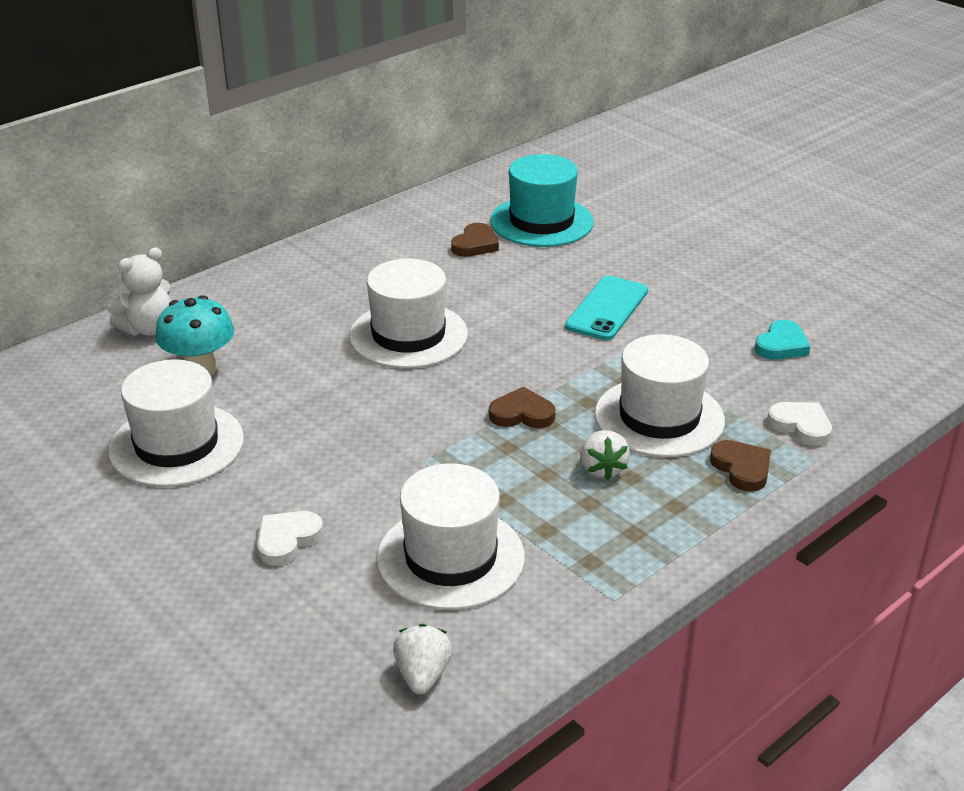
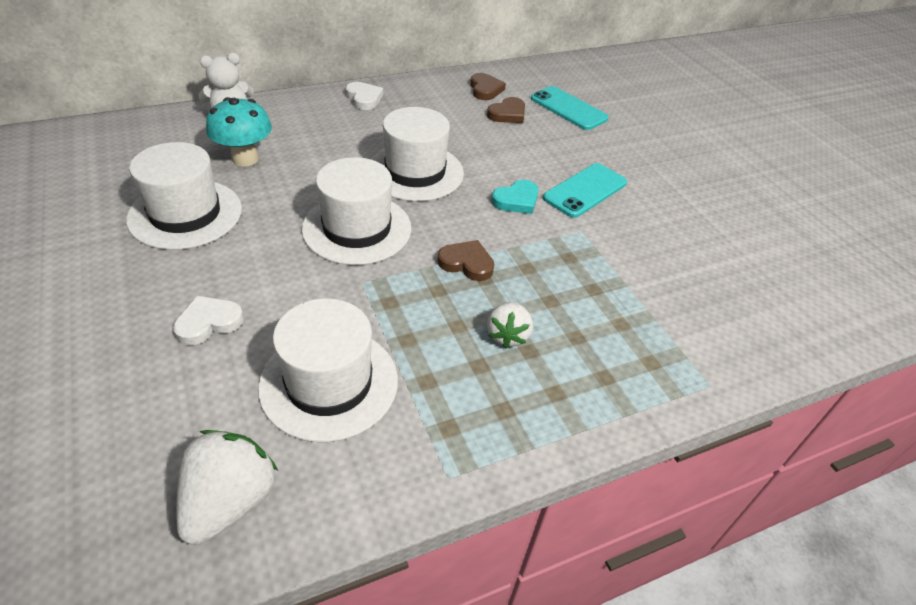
camera: 15 degrees right, 10 degrees up
(422, 675) = (230, 501): white strawberry -> white strawberry, size x1.56
(541, 221) = (568, 108): turquoise hat -> turquoise phone
(659, 417) = (582, 300): white hat -> white hat (357, 228)
(742, 468) = (635, 373): brown heart -> brown heart (485, 89)
(781, 345) = (723, 262): turquoise heart -> turquoise heart (516, 200)
(801, 426) = (709, 345): white heart -> white heart (364, 98)

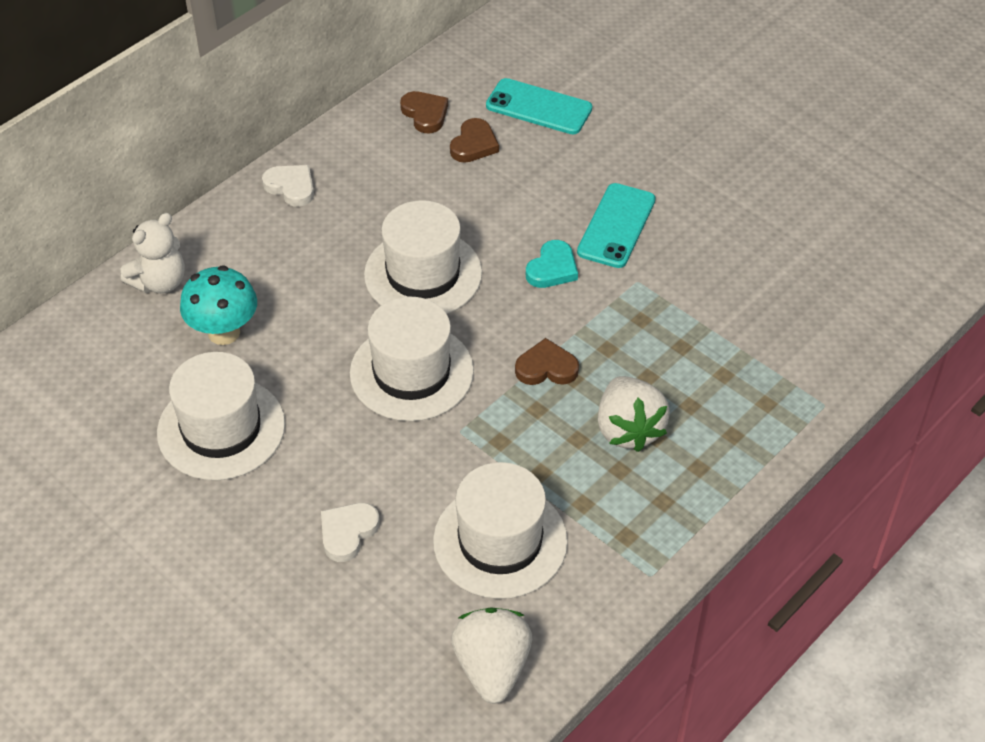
camera: 20 degrees left, 5 degrees up
(507, 335) = (628, 429): white strawberry -> white strawberry, size x1.56

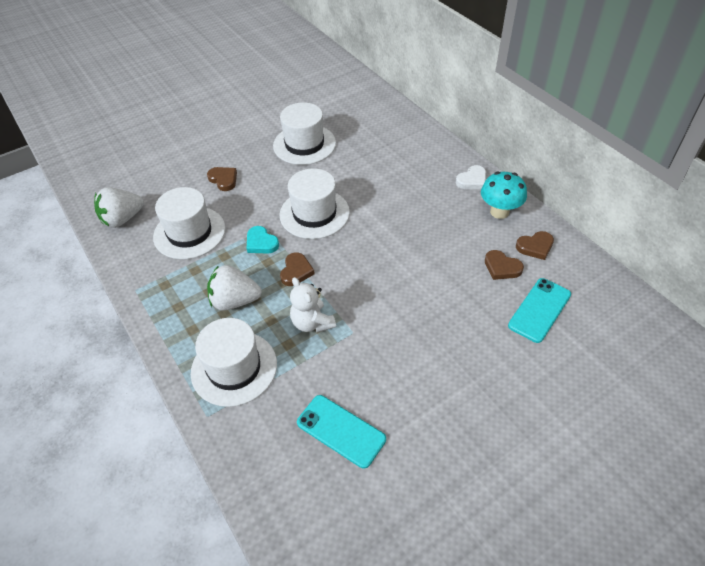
camera: 105 degrees right, 0 degrees up
(160, 282) = (408, 130): white teddy bear -> white teddy bear (312, 323)
(224, 332) = (366, 149): turquoise mushroom -> turquoise mushroom (499, 212)
(348, 532) = (223, 180): white heart -> brown heart
(423, 274) = (387, 227): white hat -> white hat (234, 368)
(492, 667) = (122, 219): white strawberry -> white strawberry turned 135 degrees clockwise
(552, 268) = (376, 289): turquoise heart -> turquoise heart (261, 243)
(616, 226) = (407, 331): turquoise phone -> turquoise phone (341, 431)

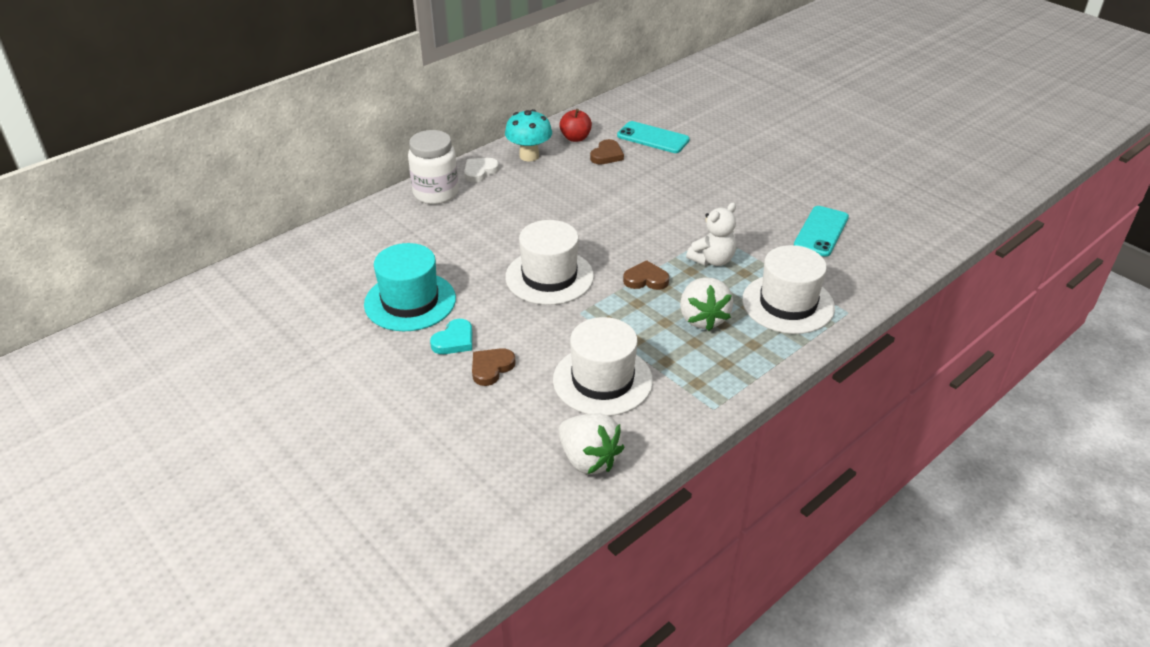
camera: 100 degrees left, 10 degrees down
(261, 243) = (607, 312): turquoise heart -> turquoise heart (454, 340)
(304, 144) = (410, 301): white hat -> turquoise hat
(439, 155) = (436, 193): none -> white jar
(472, 180) = (480, 171): white heart -> white heart turned 90 degrees counterclockwise
(535, 247) = (575, 138): brown heart -> red apple

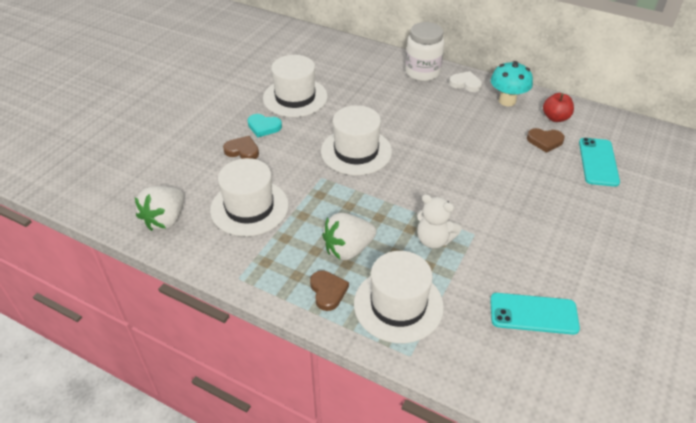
camera: 70 degrees right, 5 degrees up
(410, 301) = (295, 97): turquoise hat -> white hat
(646, 279) = (382, 204): brown heart -> brown heart (328, 291)

